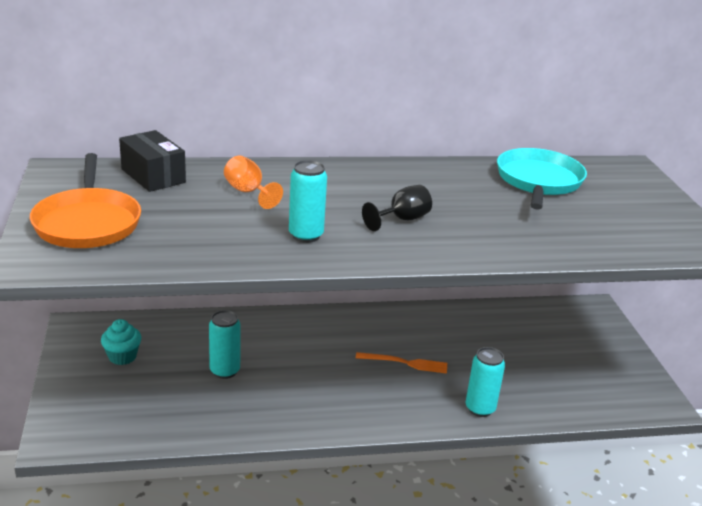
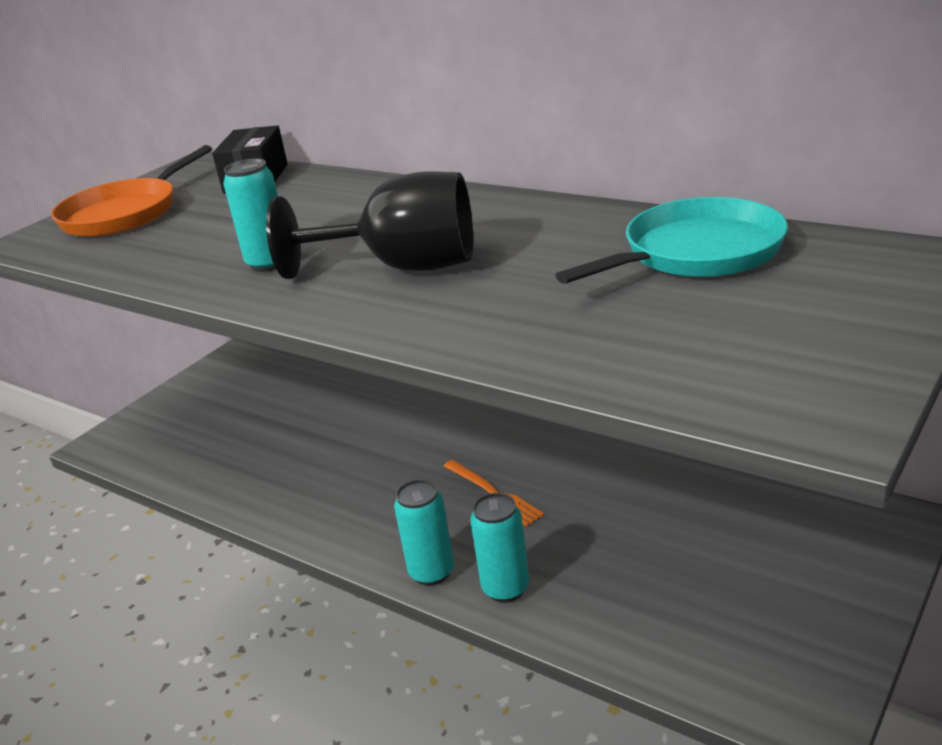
camera: 50 degrees right, 0 degrees up
(122, 356) = (242, 387): turquoise cupcake -> none
(225, 371) = (302, 432): turquoise can -> turquoise can (432, 572)
(248, 192) = (305, 208): orange goblet -> none
(402, 219) = (404, 267): black goblet -> black goblet, size x1.91

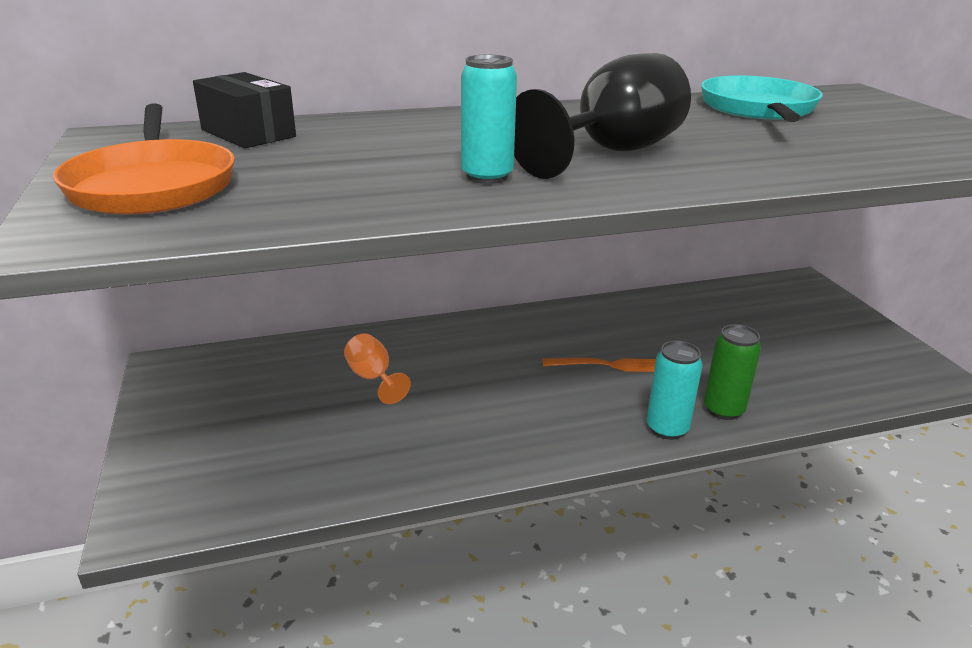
camera: 55 degrees left, 0 degrees up
(328, 415) = (373, 378): none -> orange goblet
(505, 588) = (723, 410): turquoise can -> green can

